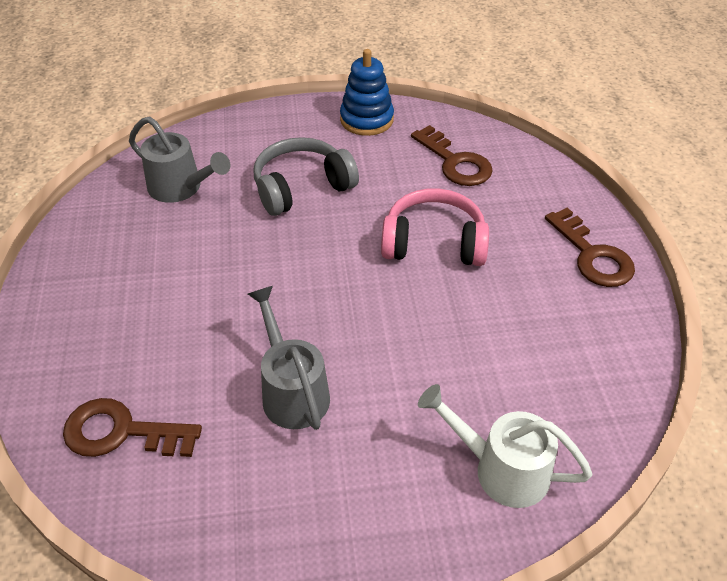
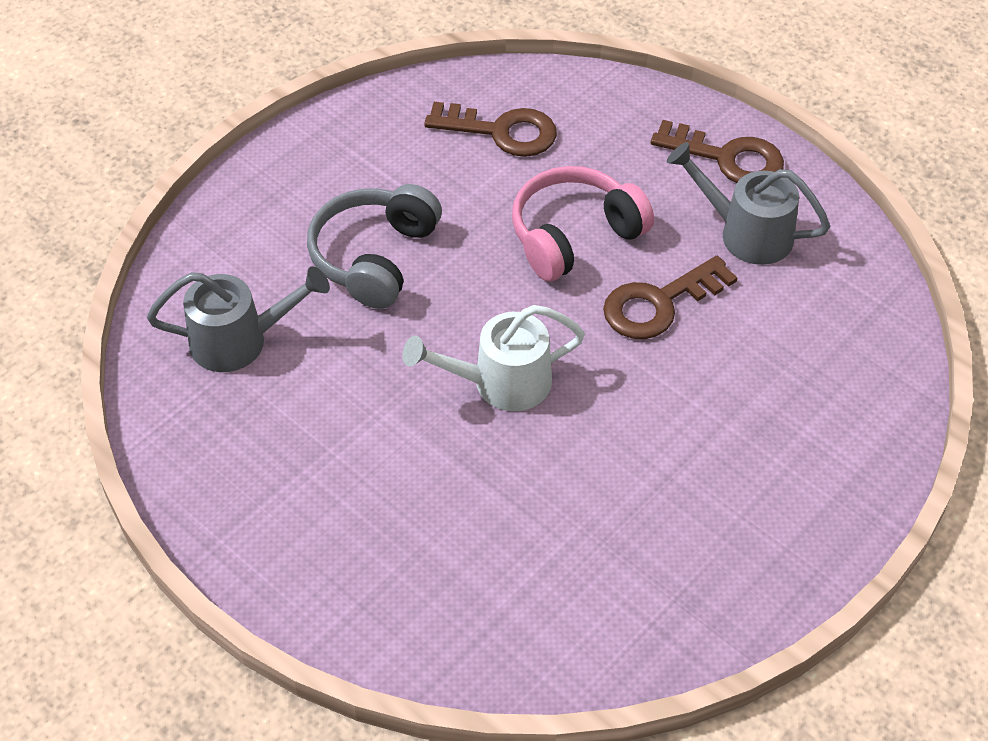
camera: 40 degrees left, 5 degrees up
(121, 432) = (494, 613): brown key -> brown key (659, 304)
(292, 390) = (603, 466): grey watering can -> grey watering can (746, 233)
(366, 120) = (352, 133): blue stacking toy -> none
(501, 469) = (841, 408): white watering can -> white watering can (500, 383)

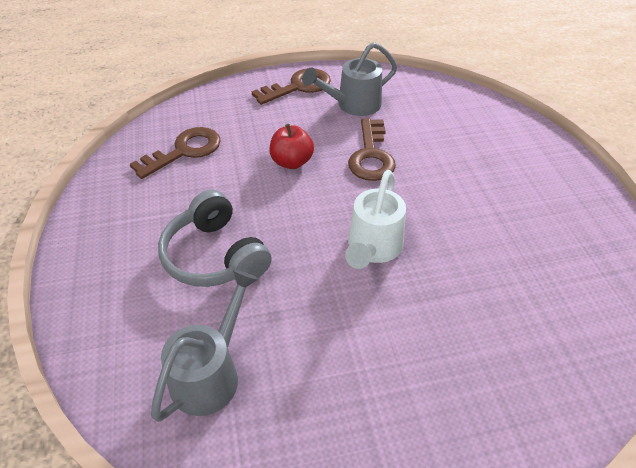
camera: 55 degrees left, 5 degrees down
(574, 235) = (291, 162): pink headphones -> red apple

